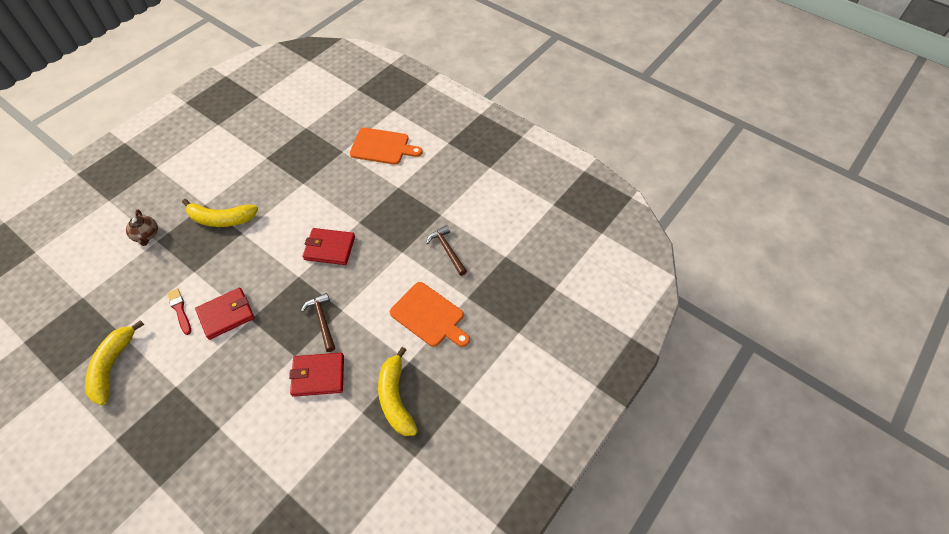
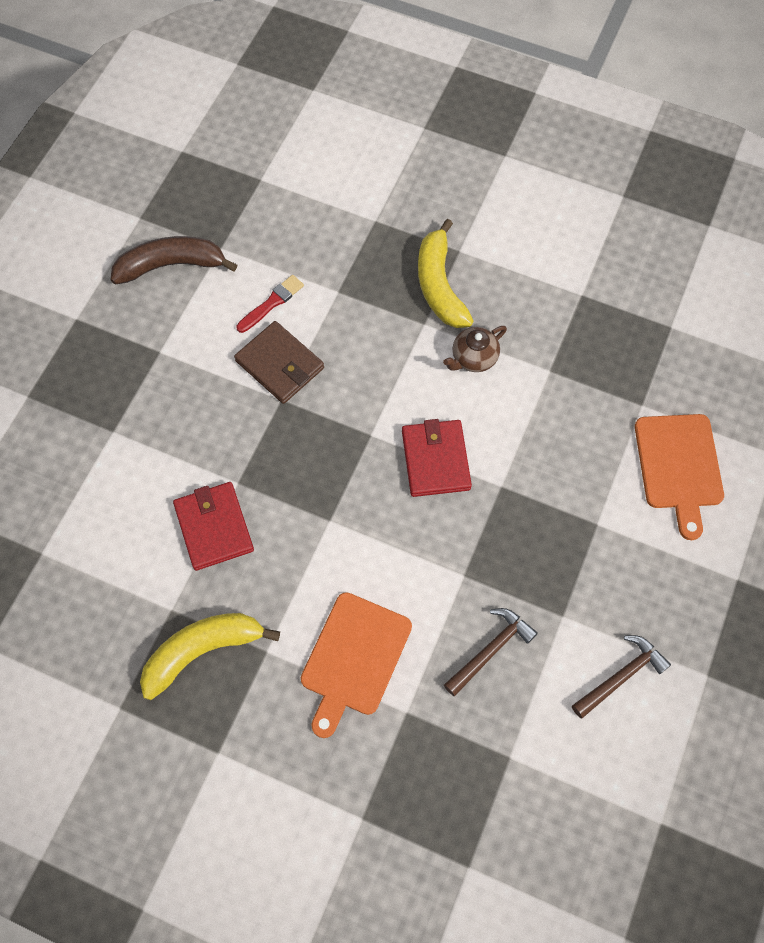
camera: 75 degrees right, 10 degrees up
(113, 366) = (171, 265): yellow banana -> brown banana
(146, 235) = (380, 203): brown teapot -> brown teapot (473, 358)
(226, 315) = (279, 364): red wallet -> brown wallet
(322, 321) = (304, 499): brown hammer -> brown hammer (621, 676)

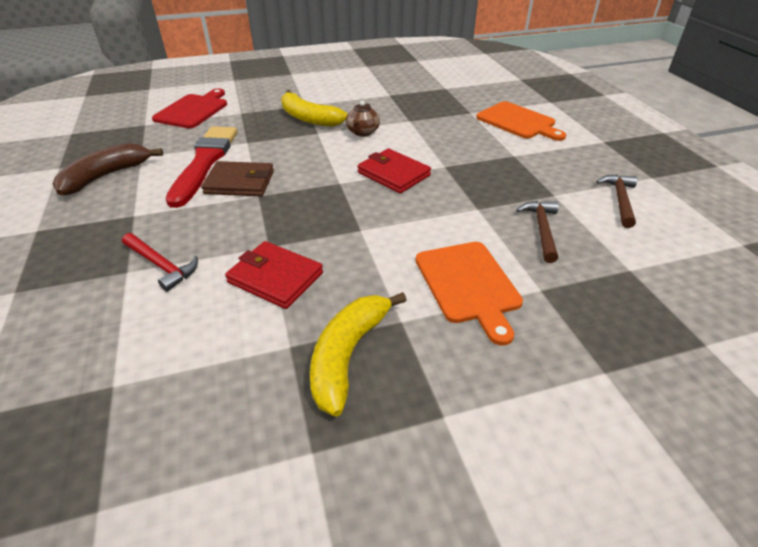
camera: 40 degrees left, 25 degrees down
(141, 444) = (161, 266): none -> red hammer
(271, 303) = (205, 162): red brush -> red brush, size x2.15
(328, 179) = (193, 110): none -> red cutting board

